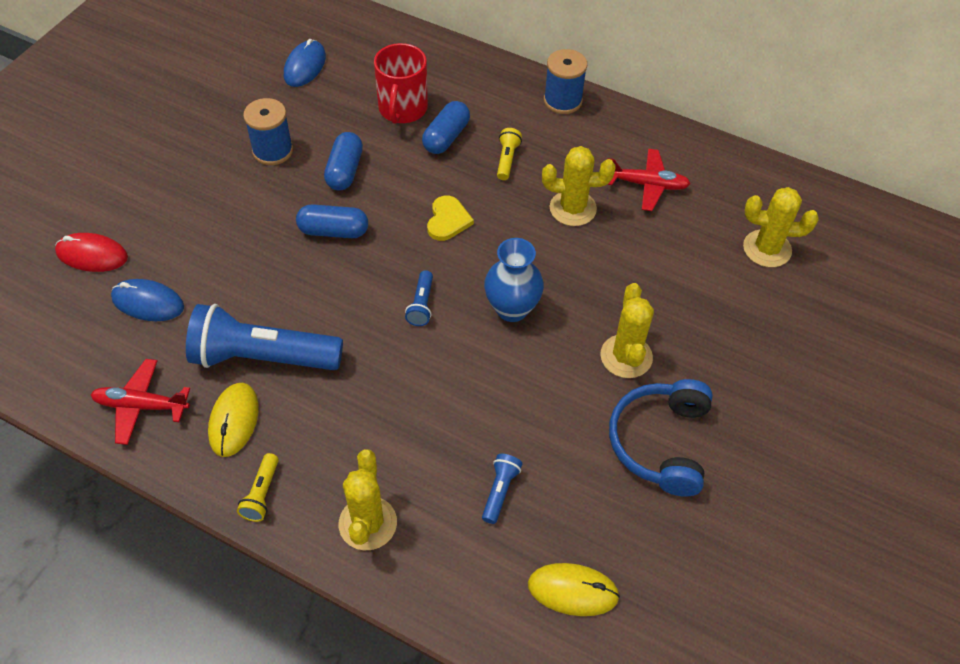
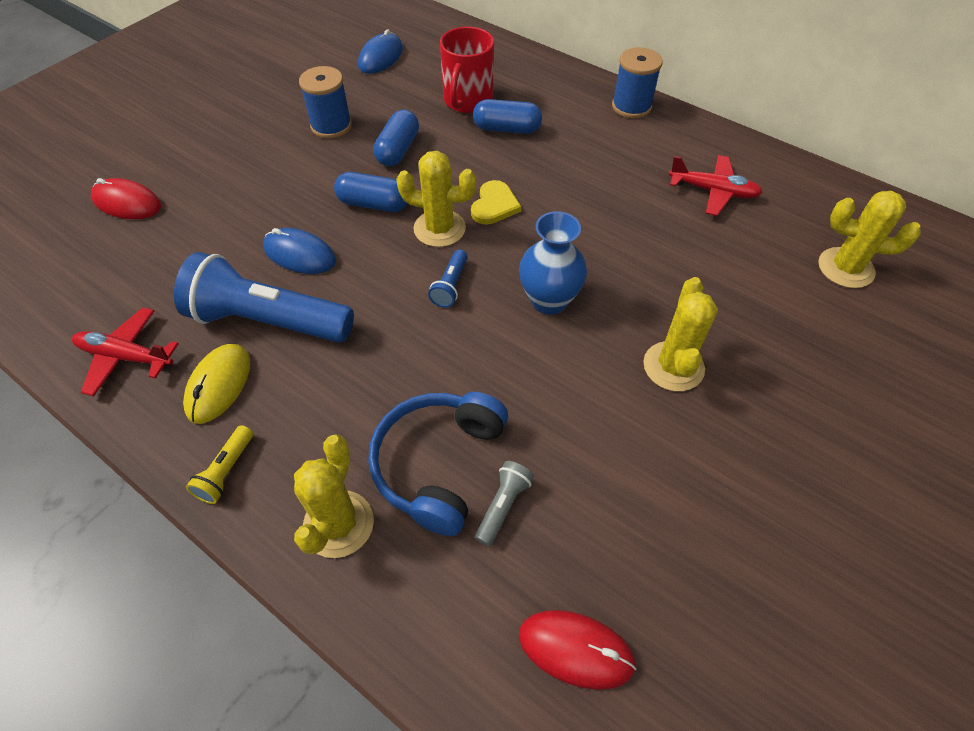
camera: 10 degrees right, 0 degrees up
(148, 302) = (167, 253): blue mouse -> blue mouse (299, 254)
(446, 137) = (507, 129): blue capsule -> blue capsule turned 60 degrees clockwise
(500, 491) = (503, 506): blue flashlight -> grey flashlight
(507, 159) = (566, 154): yellow flashlight -> none
(573, 208) = (629, 207): yellow cactus -> yellow cactus (439, 229)
(573, 590) = (575, 649): yellow mouse -> red mouse
(661, 442) = (706, 472): blue headphones -> blue headphones (438, 464)

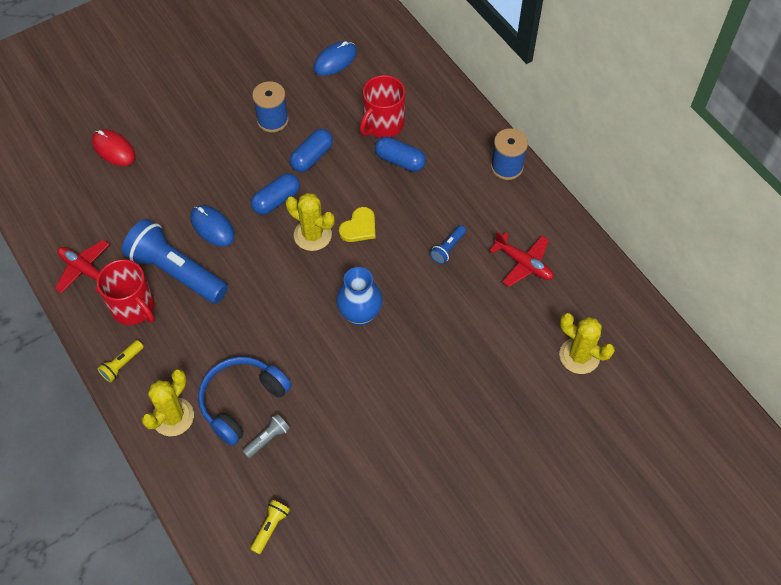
camera: 20 degrees right, 5 degrees up
(219, 385) = (134, 307): yellow mouse -> red mug
(373, 204) = (276, 200): blue capsule -> blue capsule turned 75 degrees counterclockwise
(450, 286) = (300, 283): blue flashlight -> blue flashlight (448, 249)
(575, 649) = (270, 527): red mouse -> yellow flashlight
(673, 366) = (415, 387): yellow cactus -> none

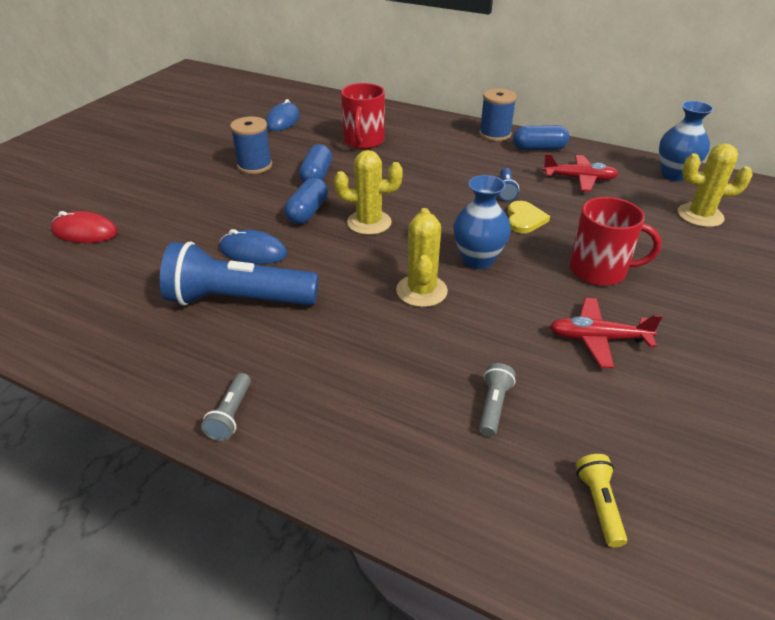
camera: 30 degrees left, 20 degrees down
(85, 270) = (111, 341): red plane -> red plane (597, 338)
(122, 365) = (231, 415): yellow flashlight -> grey flashlight
(134, 307) = (205, 351): red mug -> red mug (599, 270)
(173, 417) = (350, 440): yellow cactus -> yellow cactus (421, 291)
(242, 401) = (425, 384): blue headphones -> none
(359, 227) = (409, 203): yellow heart -> yellow heart (524, 219)
(400, 161) = (402, 155): blue capsule -> blue capsule (539, 148)
(613, 299) = (674, 175): none -> blue vase

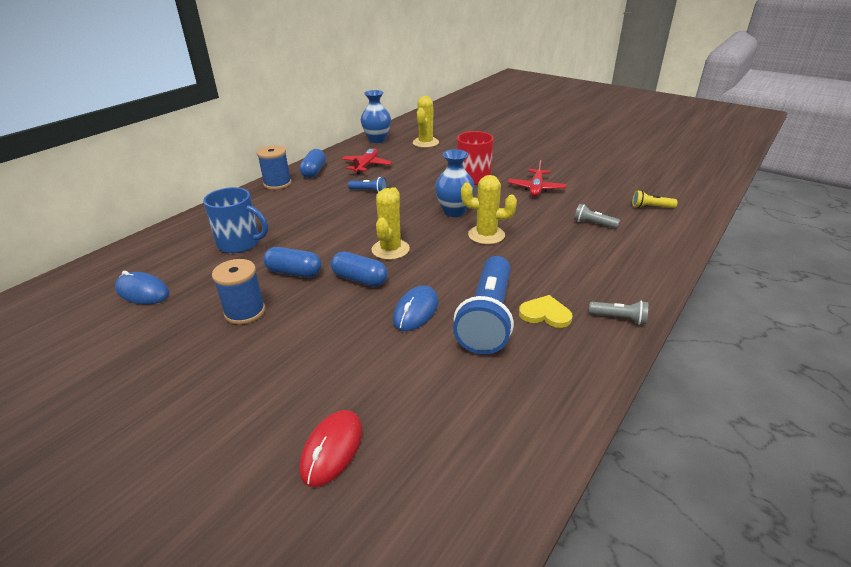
camera: 80 degrees left, 5 degrees down
(363, 141) = (240, 243): red mug -> blue mug
(524, 219) = (410, 190): yellow heart -> yellow heart (545, 314)

